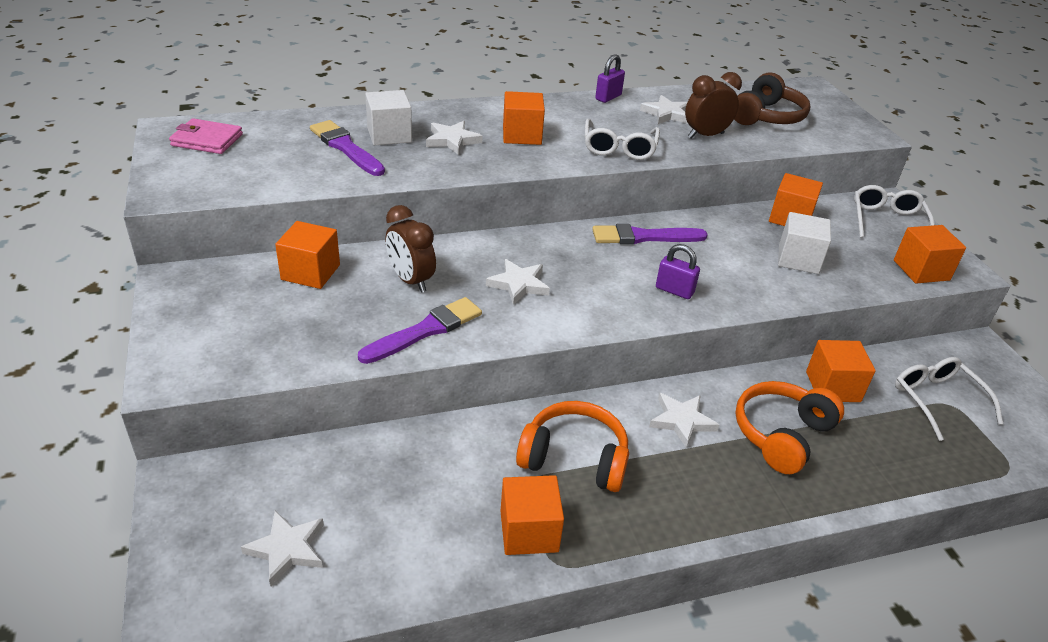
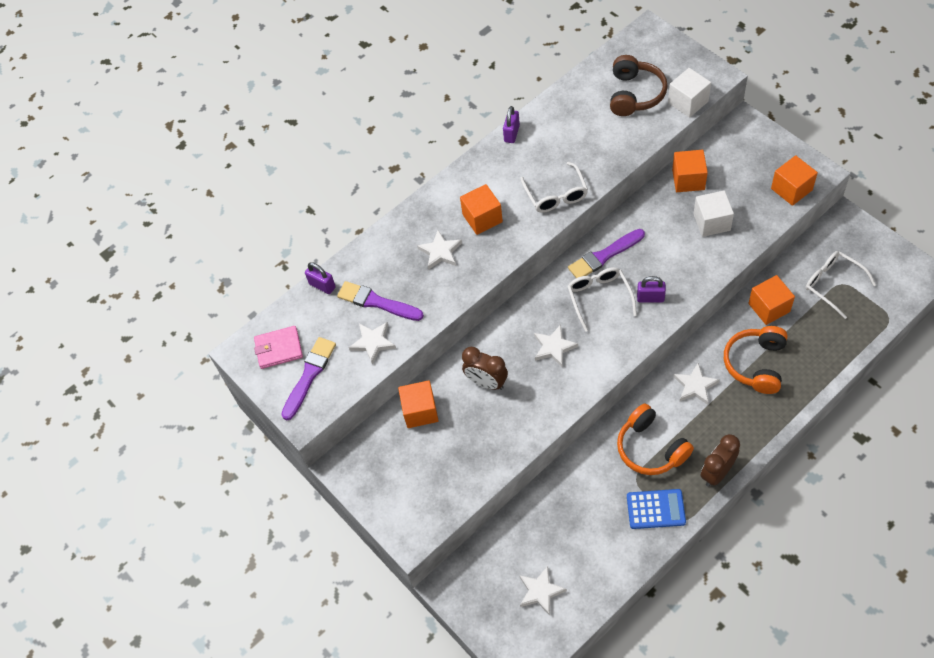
camera: 15 degrees left, 20 degrees up
(305, 118) = (322, 286): none -> purple padlock
(389, 135) = (394, 271): white cube -> white cube (688, 102)
(425, 330) = (526, 418): purple brush -> purple brush (309, 375)
(529, 531) = (655, 509): orange cube -> blue calculator
(574, 458) = (651, 448): orange headphones -> orange headphones turned 120 degrees counterclockwise
(667, 114) = (564, 131): white star -> white star (373, 342)
(705, 135) = (605, 145): brown clock -> brown clock (717, 473)
(887, 221) = (752, 146): white glasses -> white glasses (599, 297)

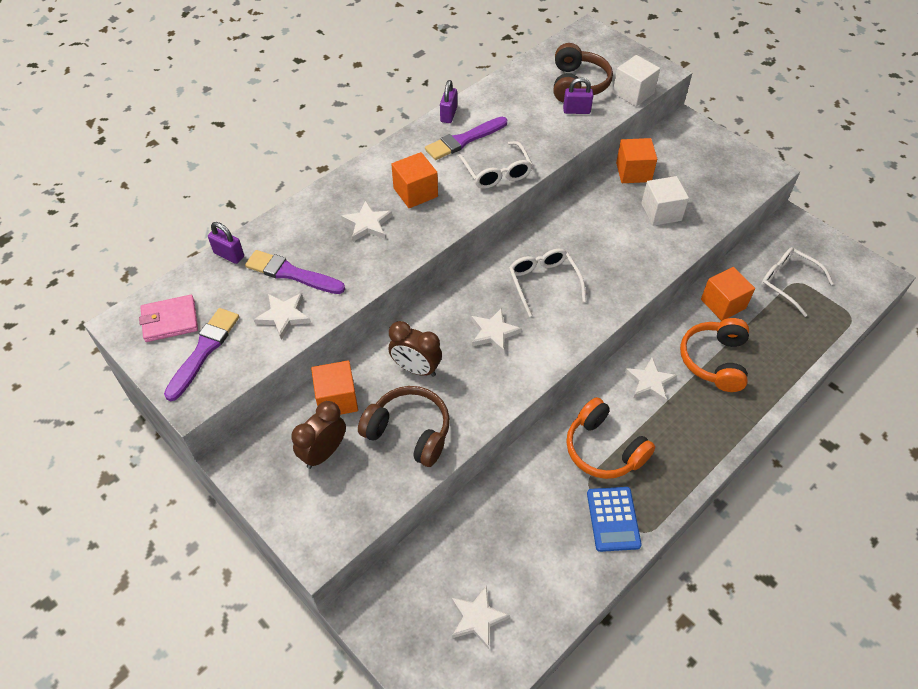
camera: 10 degrees left, 5 degrees down
(481, 439) = (409, 432): none -> brown headphones
(604, 256) = (547, 241): purple brush -> purple brush (464, 140)
(650, 298) = (600, 284): purple padlock -> purple padlock (576, 110)
(655, 509) = (613, 519): blue calculator -> blue calculator turned 90 degrees clockwise
(717, 473) = (681, 478): brown clock -> brown clock (324, 452)
(791, 189) = (742, 184): orange cube -> none

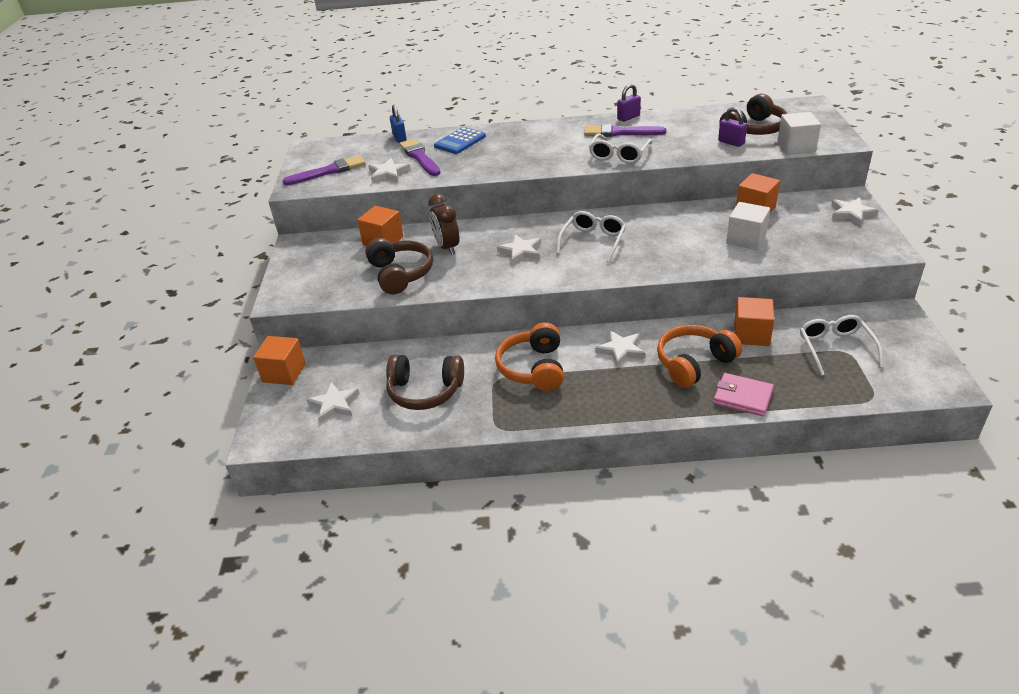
camera: 45 degrees right, 15 degrees down
(170, 320) = (331, 153): pink wallet -> pink wallet (742, 397)
(229, 255) = (399, 138): purple padlock -> blue padlock
(324, 452) = (342, 260): brown clock -> none
(367, 224) = (496, 151): white star -> white star (851, 213)
(415, 192) = (548, 147): orange cube -> orange cube (284, 373)
(542, 540) = (425, 391): none -> brown headphones
(613, 519) = (487, 408): blue calculator -> blue calculator (460, 141)

